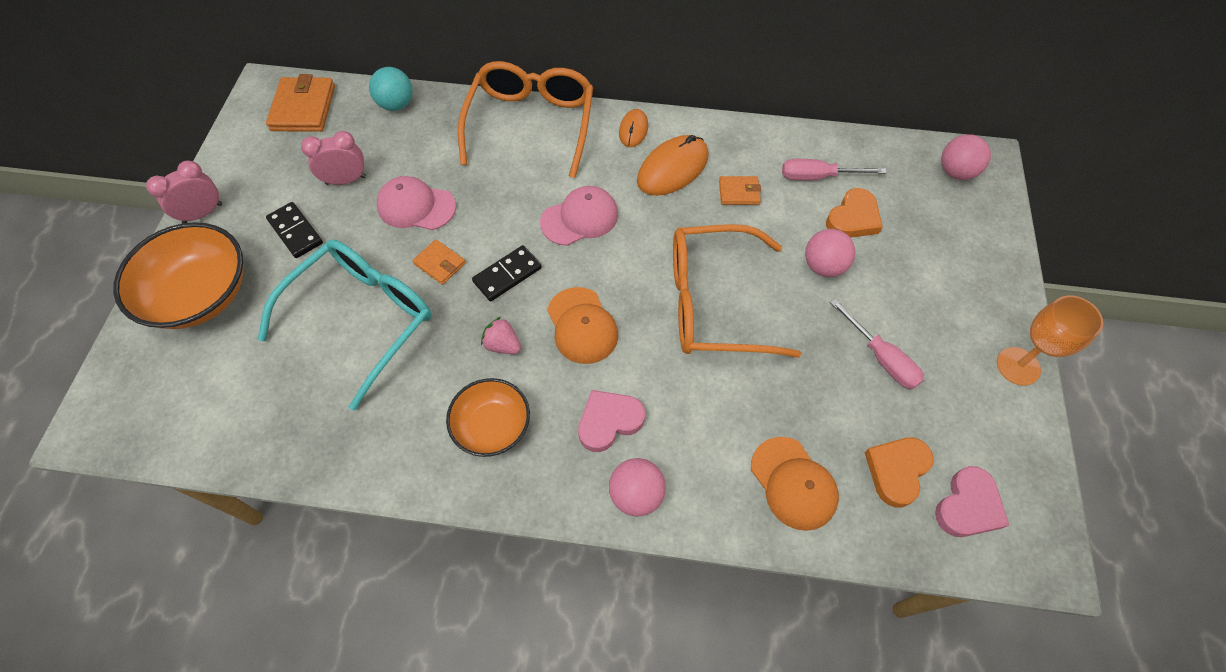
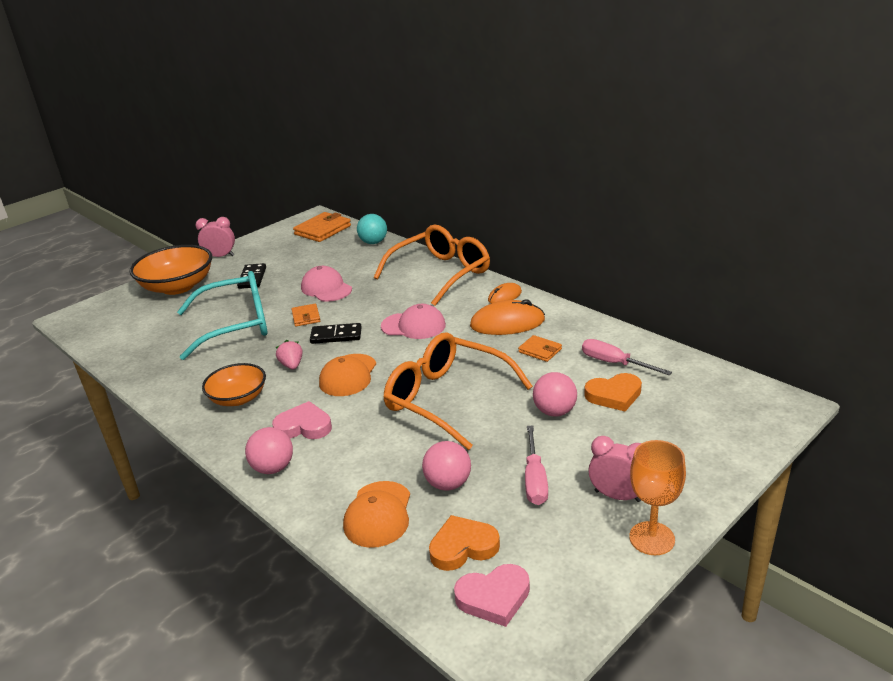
camera: 40 degrees right, 30 degrees down
(346, 180) = (305, 265): pink clock -> pink clock (617, 496)
(956, 172) = (745, 401): pink ball -> pink ball (448, 484)

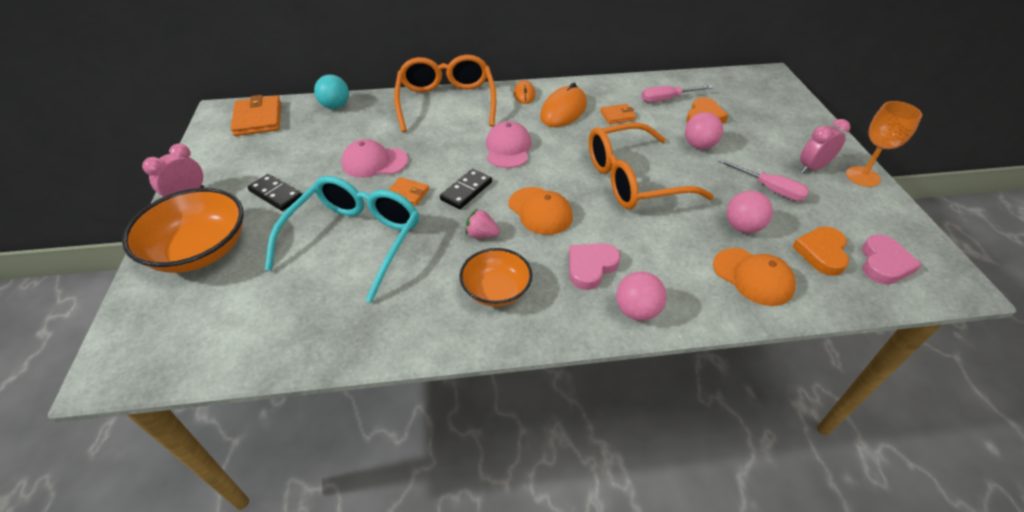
camera: 55 degrees left, 15 degrees up
(413, 326) = (508, 148): pink cap -> pink cap turned 45 degrees counterclockwise

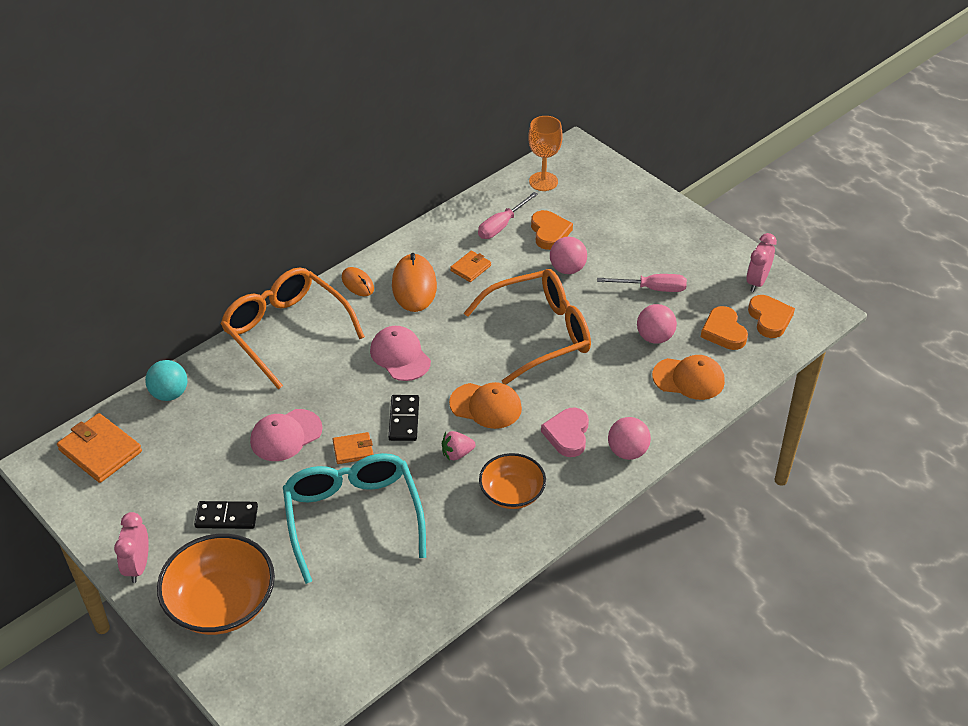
camera: 35 degrees left, 0 degrees up
(634, 179) = (539, 333): orange glasses -> orange glasses turned 150 degrees counterclockwise
(812, 168) = (672, 249): pink clock -> pink clock (757, 282)
(862, 176) = (715, 239): orange goblet -> orange goblet (543, 181)
(884, 263) = (769, 319): pink heart -> orange heart

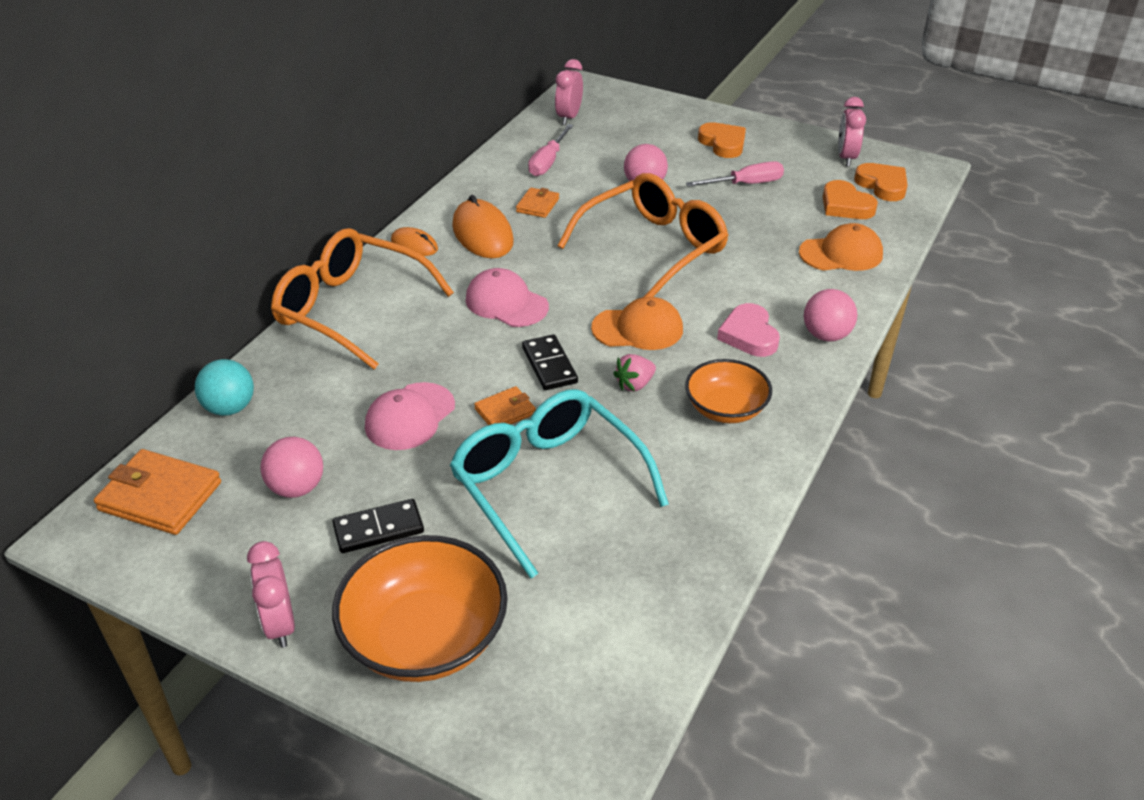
camera: 20 degrees left, 5 degrees down
(543, 181) = (569, 117): orange goblet -> pink clock
(549, 232) = (604, 158): orange heart -> orange heart (723, 143)
(654, 337) = (779, 225): pink ball -> pink ball (297, 488)

